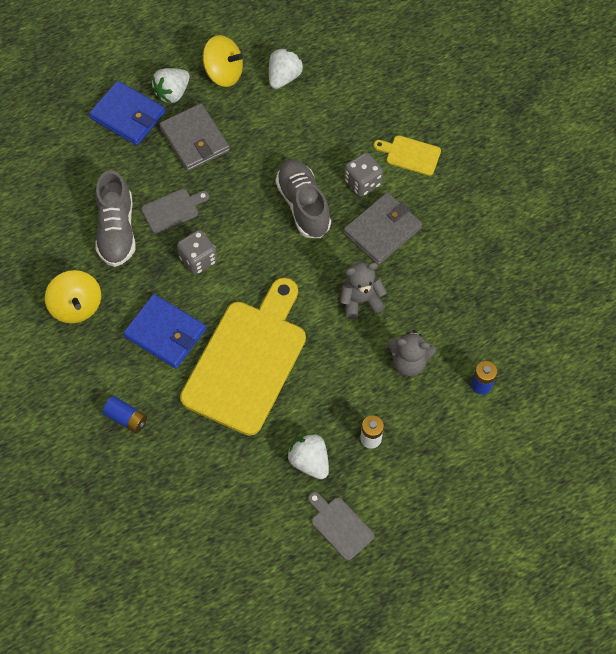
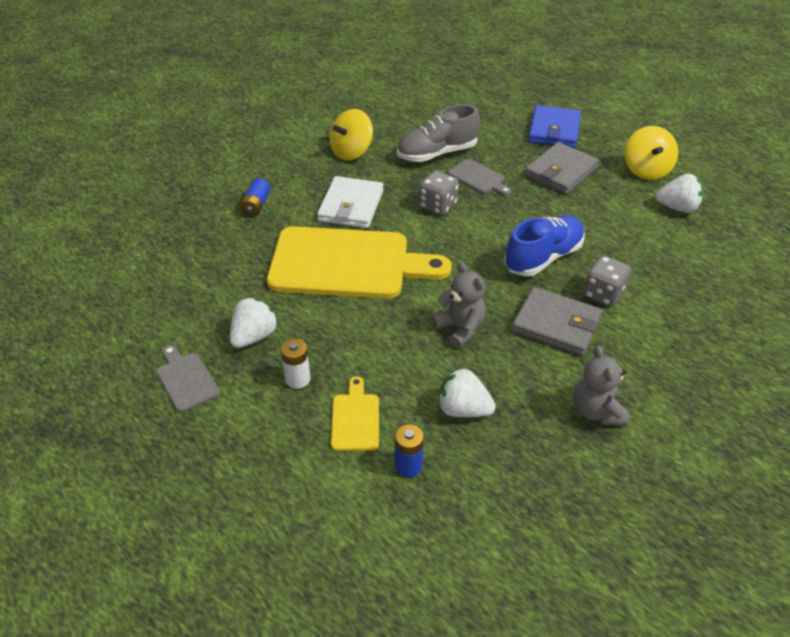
camera: 70 degrees right, 20 degrees down
(165, 333) = (351, 206): blue wallet -> white wallet
(172, 93) = (598, 147): white strawberry -> white strawberry (463, 409)
(303, 205) = (543, 257): grey shoe -> blue shoe
(340, 526) = (186, 379): grey cutting board -> grey cutting board turned 60 degrees counterclockwise
(408, 361) = (406, 388): grey teddy bear -> grey teddy bear (597, 411)
(410, 155) = (668, 323): yellow cutting board -> yellow cutting board (355, 419)

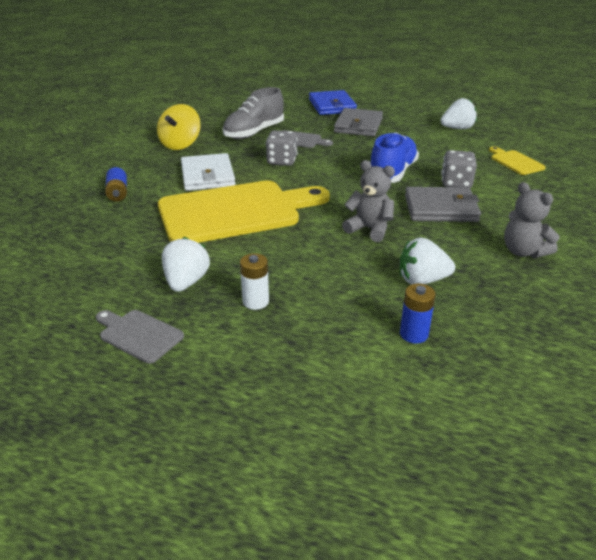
camera: 25 degrees left, 10 degrees down
(355, 419) = (335, 315): yellow cutting board -> yellow cutting board (515, 162)
(646, 170) = (416, 114): yellow spinning top -> none

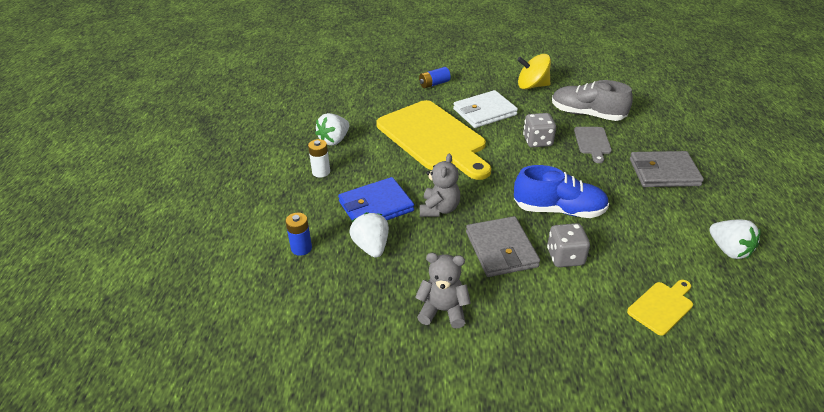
camera: 75 degrees right, 5 degrees up
(138, 335) = (278, 138): grey cutting board -> none
(186, 282) = (334, 140): white strawberry -> white strawberry turned 135 degrees clockwise
(332, 106) = (704, 146): blue wallet -> blue wallet (376, 206)
(523, 252) = (443, 311): grey teddy bear -> grey teddy bear turned 60 degrees clockwise

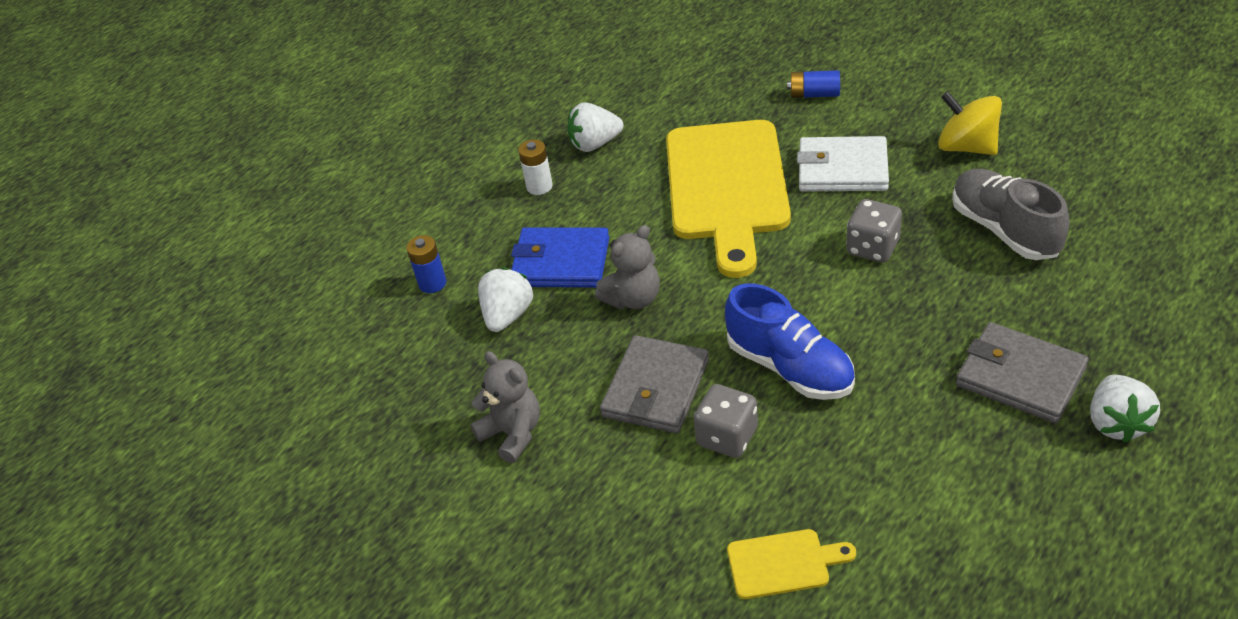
camera: 40 degrees right, 5 degrees up
(592, 142) = (959, 281): grey cutting board -> none
(729, 250) = (978, 538): white strawberry -> white strawberry (1116, 423)

